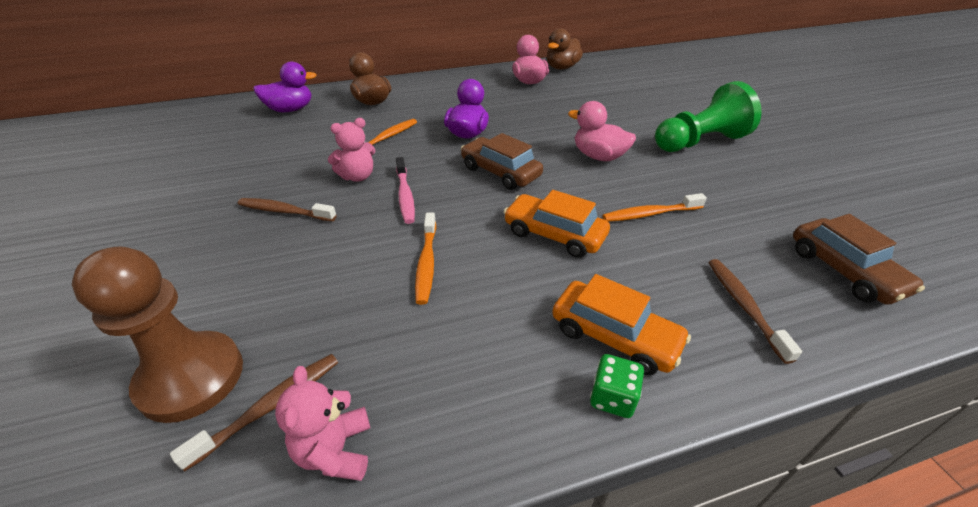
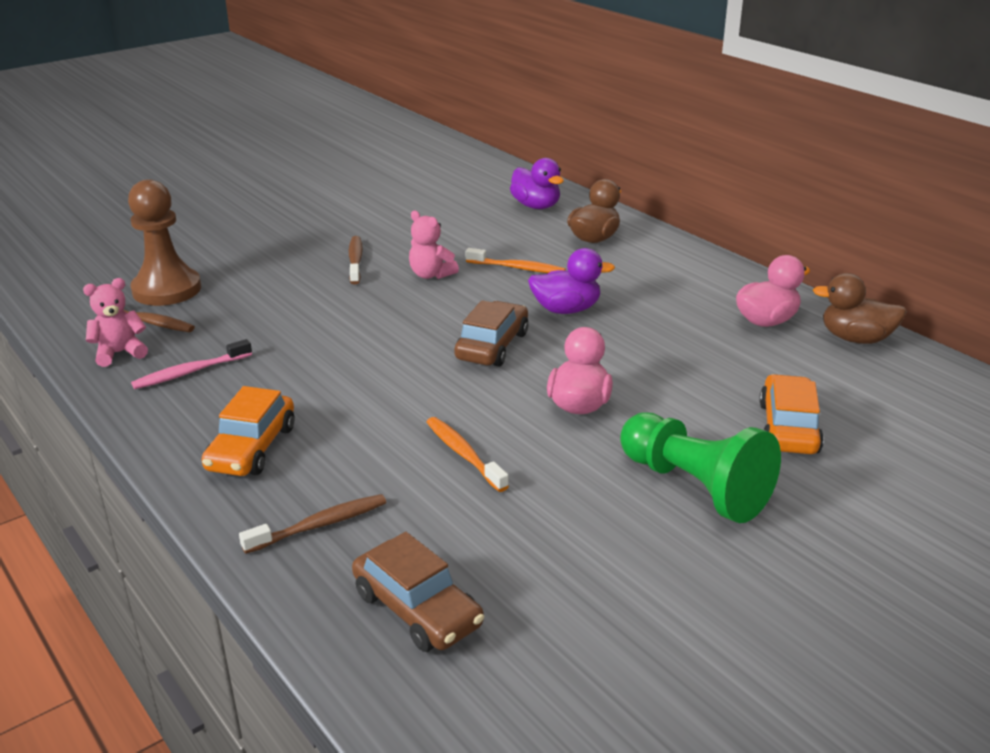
camera: 70 degrees right, 10 degrees down
(405, 195) = (412, 305): pink toothbrush -> pink toothbrush (190, 372)
(426, 263) = (314, 340): orange toothbrush -> none
(554, 234) = (389, 397): orange car -> orange car (788, 428)
(612, 397) = (182, 454): green dice -> none
(844, 271) = (417, 609): brown car -> brown car turned 90 degrees counterclockwise

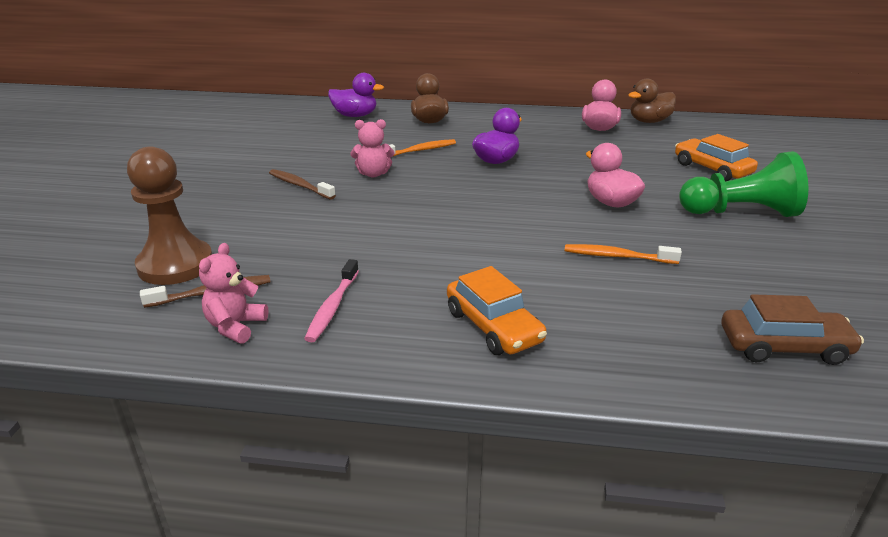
camera: 45 degrees left, 0 degrees up
(319, 525) = (638, 341): brown toothbrush -> none
(492, 346) = (500, 195): brown car -> none

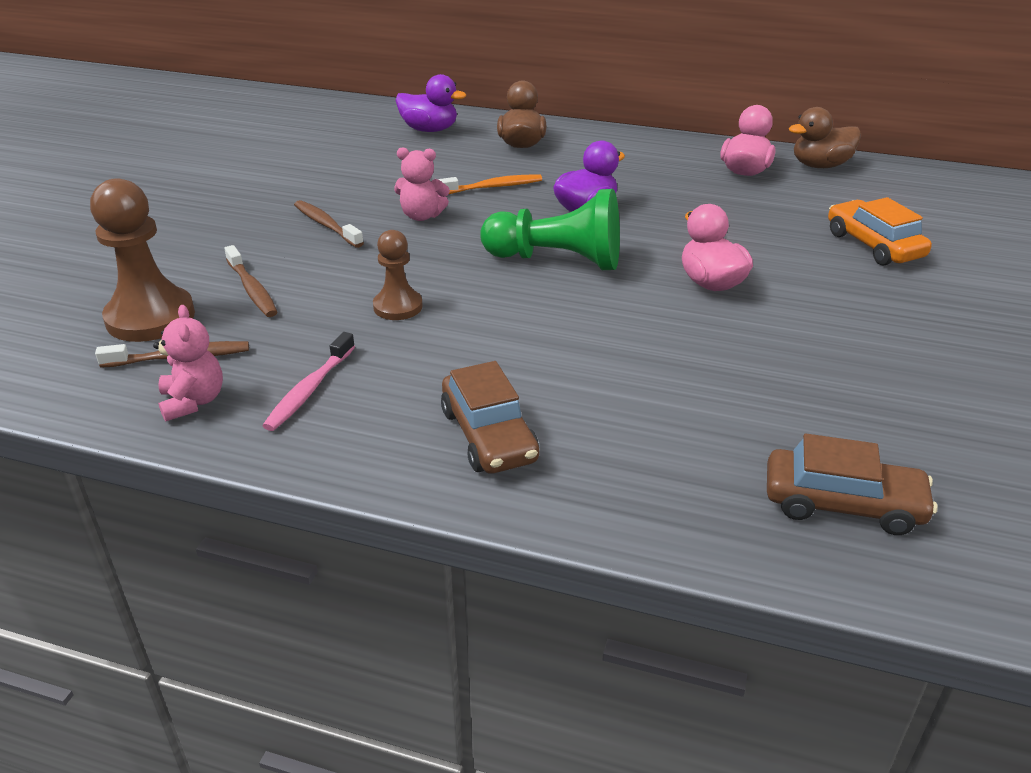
camera: 10 degrees right, 5 degrees up
(236, 326) = (193, 401): pink teddy bear -> pink teddy bear turned 135 degrees clockwise
(256, 236) = (252, 289): none -> brown toothbrush
(380, 239) = (398, 307): none -> brown pawn
(493, 326) = (489, 435): orange car -> brown car
(617, 256) = (683, 359): orange toothbrush -> none
(740, 212) = (881, 313): green pawn -> green pawn (557, 260)

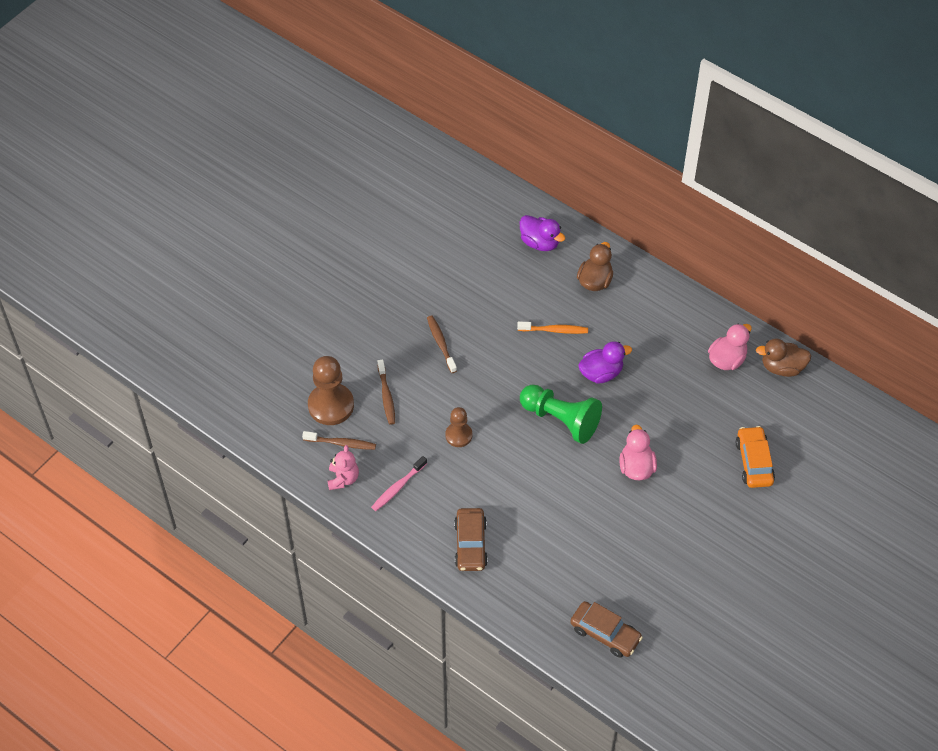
camera: 20 degrees right, 20 degrees up
(422, 216) = (499, 350): pink teddy bear -> none

